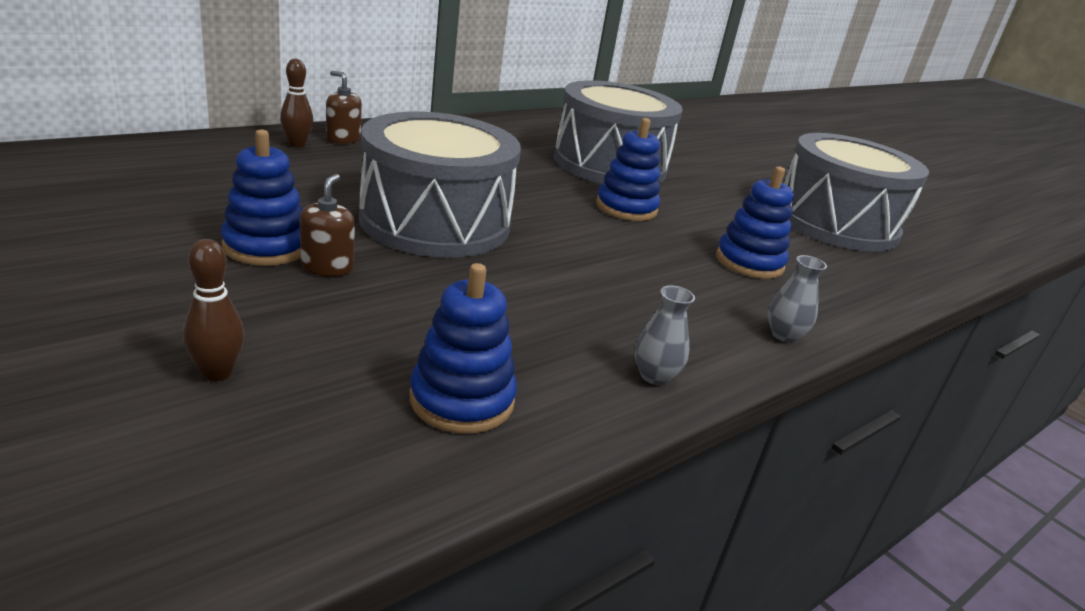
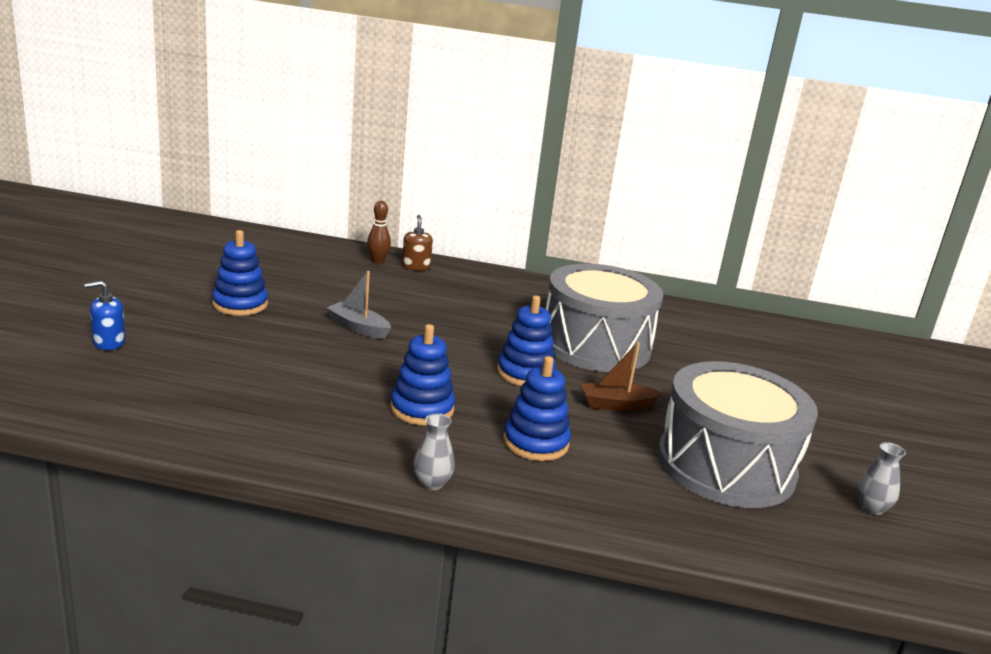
camera: 50 degrees right, 5 degrees down
(217, 373) = (109, 342): brown bowling pin -> blue soap dispenser
(327, 267) = (246, 324): brown soap dispenser -> none
(435, 222) = (358, 328): grey drum -> grey boat
(462, 400) = (170, 402): blue stacking toy -> blue stacking toy (422, 409)
(654, 376) = (286, 448): grey vase -> grey vase (871, 508)
(716, 207) = (616, 405): none -> brown boat

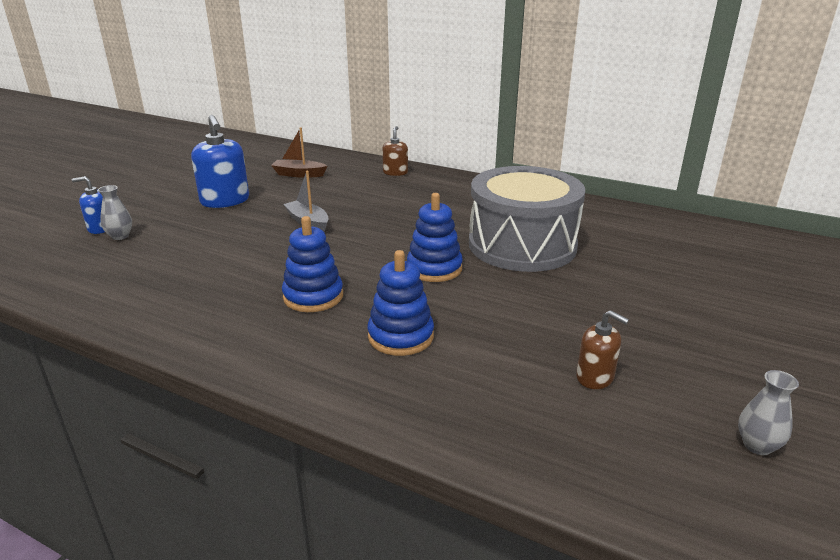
camera: 20 degrees right, 5 degrees up
(240, 304) = (225, 201): blue stacking toy -> blue soap dispenser
(377, 261) = (365, 168): brown bowling pin -> none
(432, 483) = (272, 369): grey vase -> grey vase (120, 236)
(616, 405) = (508, 304): brown boat -> brown boat (299, 174)
(725, 465) = (595, 377): grey drum -> brown soap dispenser

